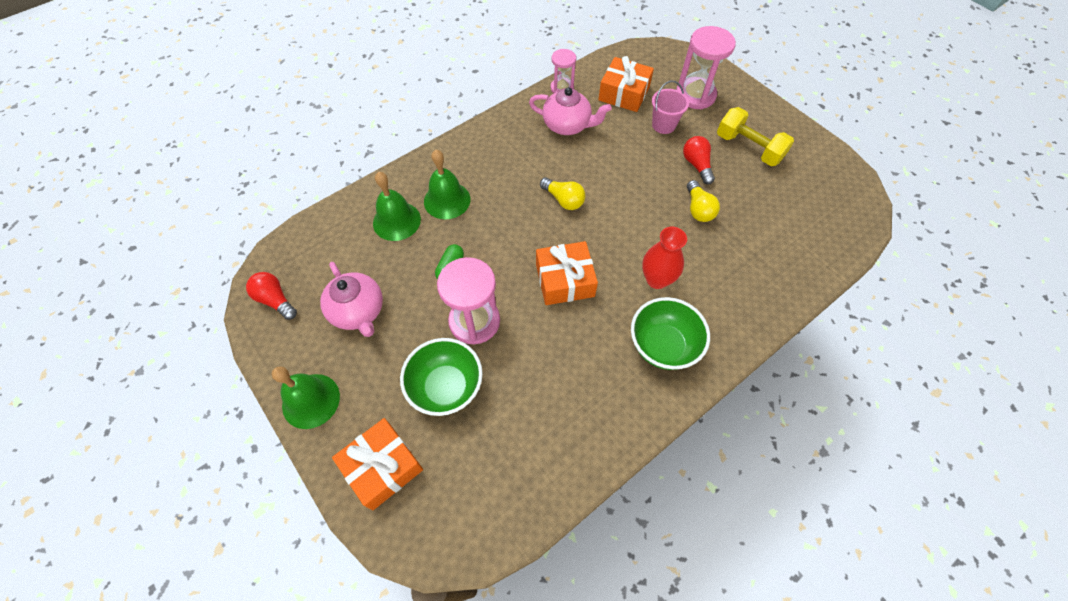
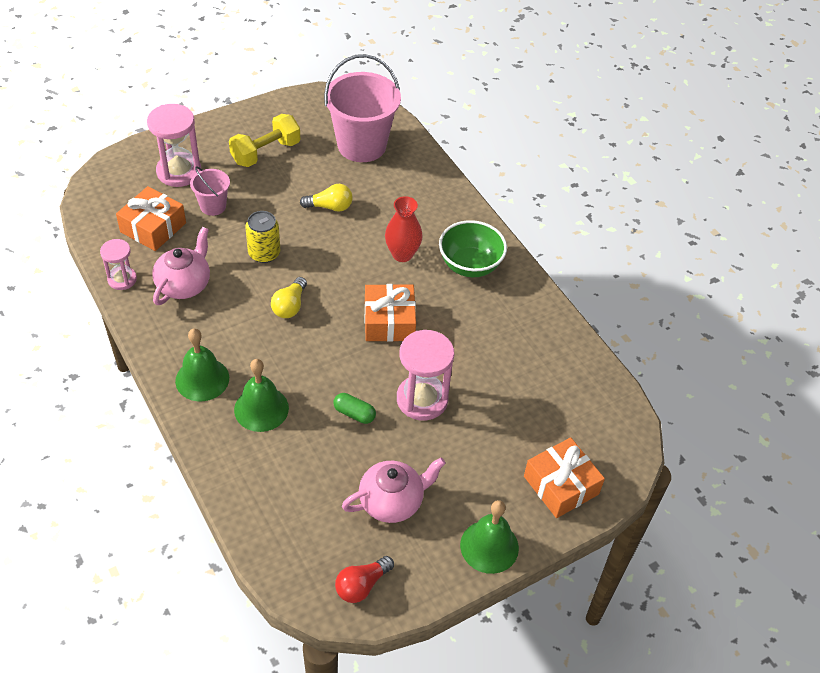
camera: 85 degrees left, 10 degrees down
(396, 221) = (278, 459): green bell -> green bell (202, 379)
(446, 387) = (489, 429): green bowl -> none
(563, 200) = (290, 306): yellow light bulb -> yellow light bulb turned 150 degrees clockwise
(620, 170) = (264, 253): none -> yellow can
(696, 165) = (275, 194): red light bulb -> none
(798, 221) = (361, 145): none -> pink bucket

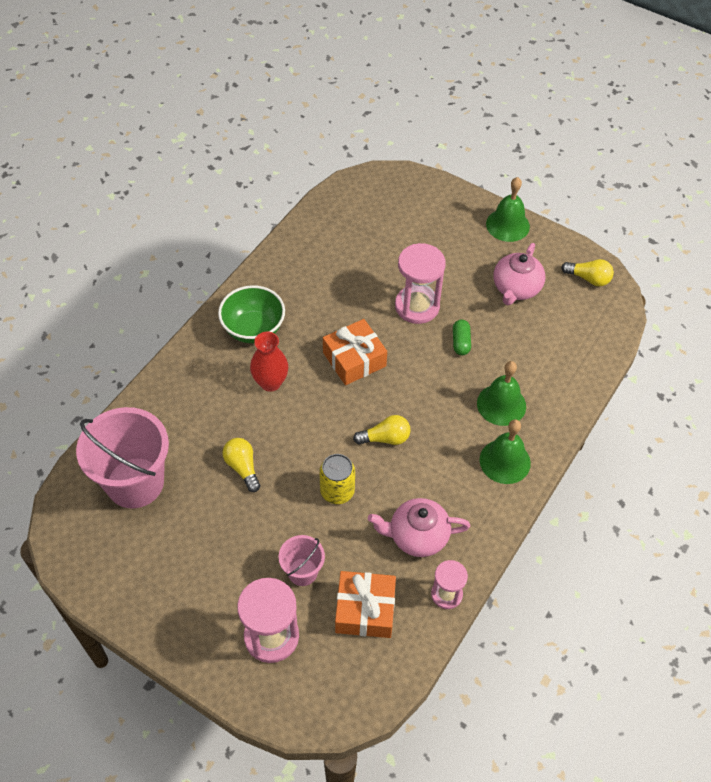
camera: 115 degrees left, 5 degrees up
(266, 152) = (194, 567): yellow dumbbell -> none
(362, 585) = (588, 278): red light bulb -> yellow light bulb
(392, 501) = (516, 288): pink teapot -> pink teapot turned 105 degrees counterclockwise
(561, 485) = (432, 204): orange gift -> none

